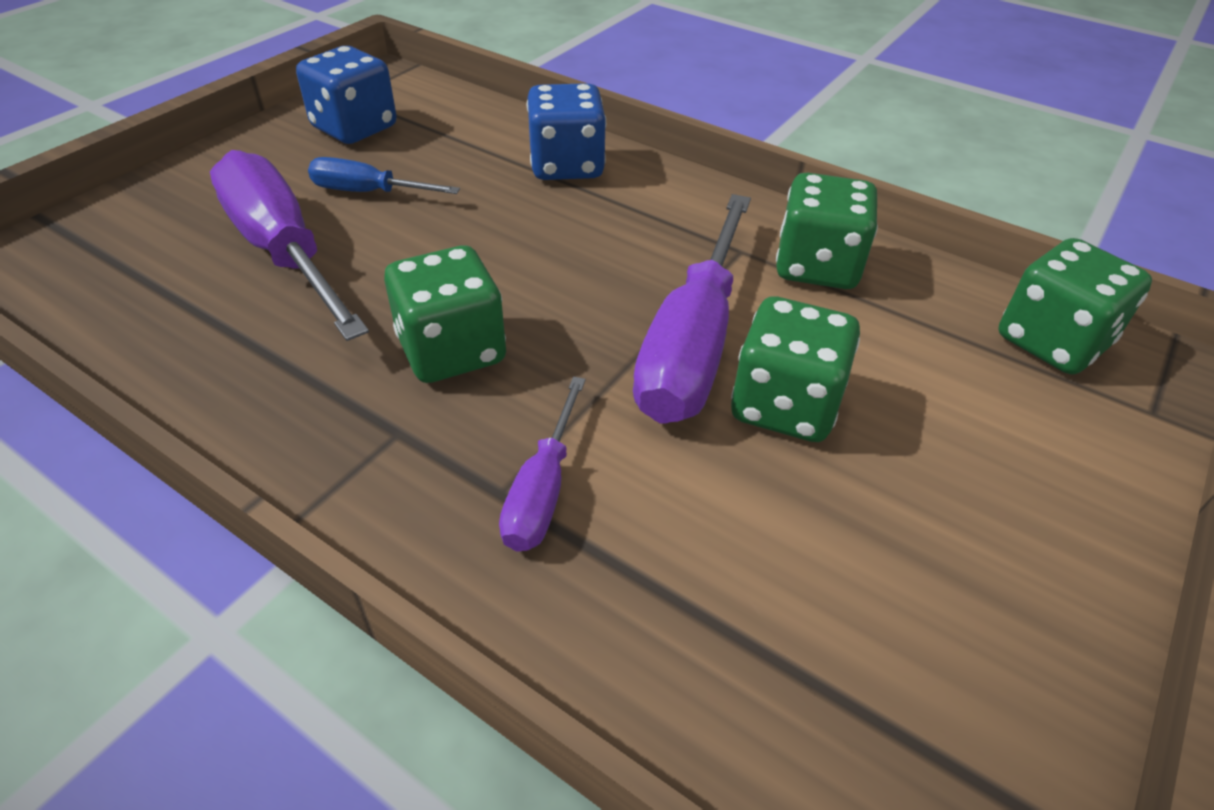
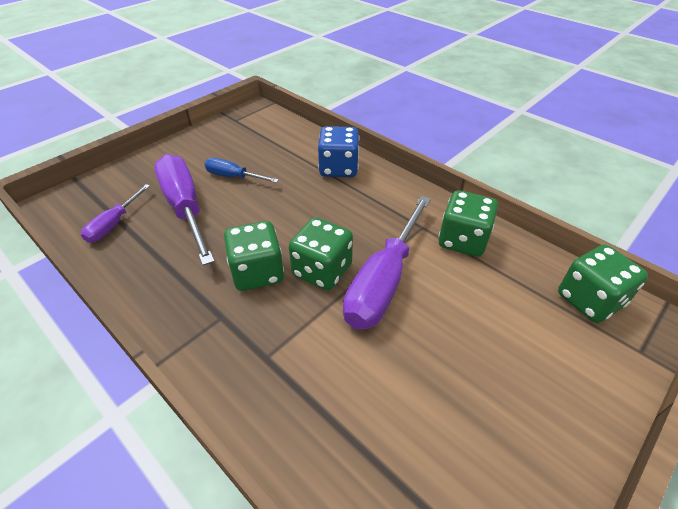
camera: 10 degrees right, 0 degrees up
(354, 128) = (234, 139): blue dice -> none
(543, 490) = (287, 359): purple screwdriver -> purple screwdriver (114, 224)
(784, 405) = (426, 323): green dice -> green dice (322, 270)

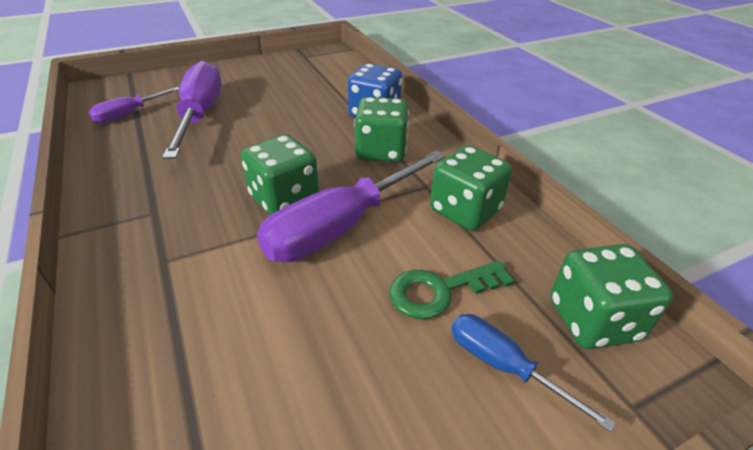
camera: 20 degrees right, 5 degrees down
(233, 177) = (264, 100): blue screwdriver -> blue screwdriver (503, 366)
(257, 272) = (219, 184): green dice -> green dice (381, 151)
(485, 311) = (439, 291): none -> green key

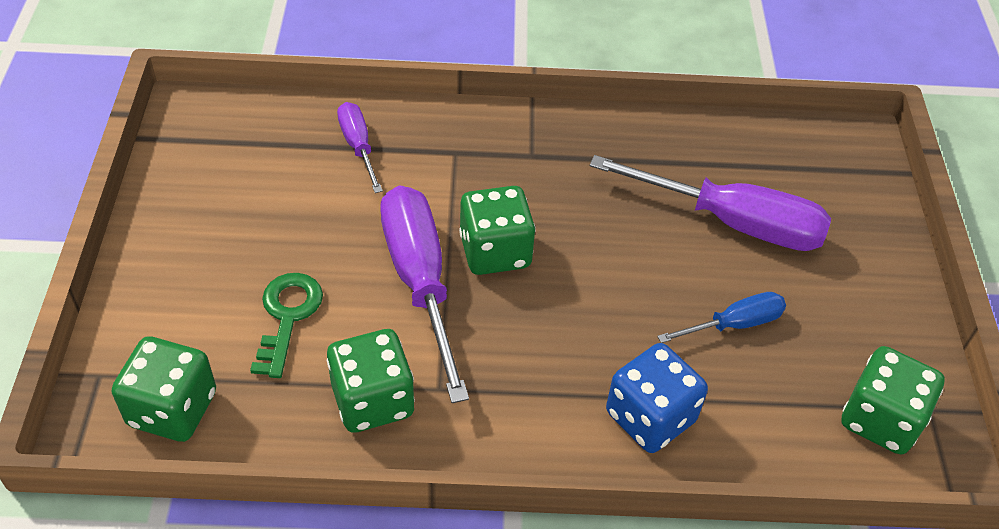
camera: 115 degrees right, 10 degrees up
(129, 114) = (763, 159): purple screwdriver -> purple screwdriver (358, 146)
(381, 151) = (540, 377): green dice -> green dice (880, 419)
(503, 366) = (192, 316): blue screwdriver -> blue screwdriver (734, 324)

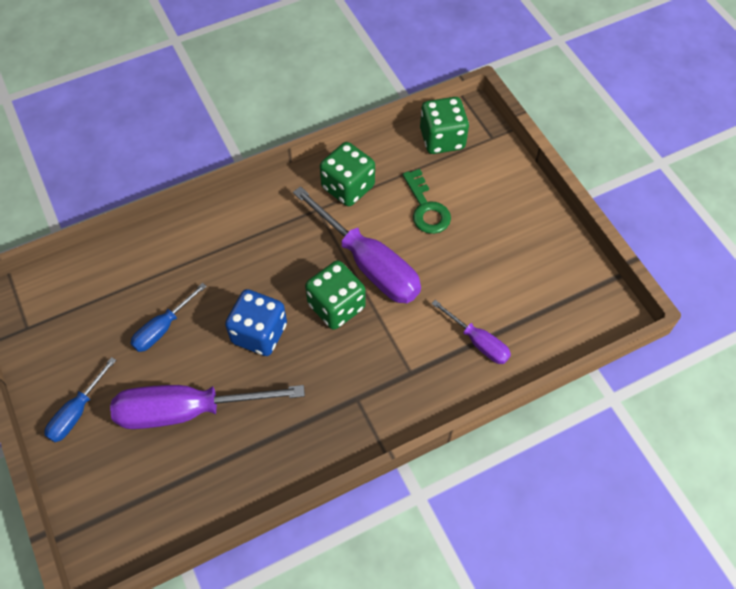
camera: 155 degrees right, 10 degrees up
(650, 417) = (194, 246): blue dice -> blue dice (259, 333)
(870, 276) = (77, 412): none -> blue screwdriver
(880, 419) = (57, 306): green dice -> none

